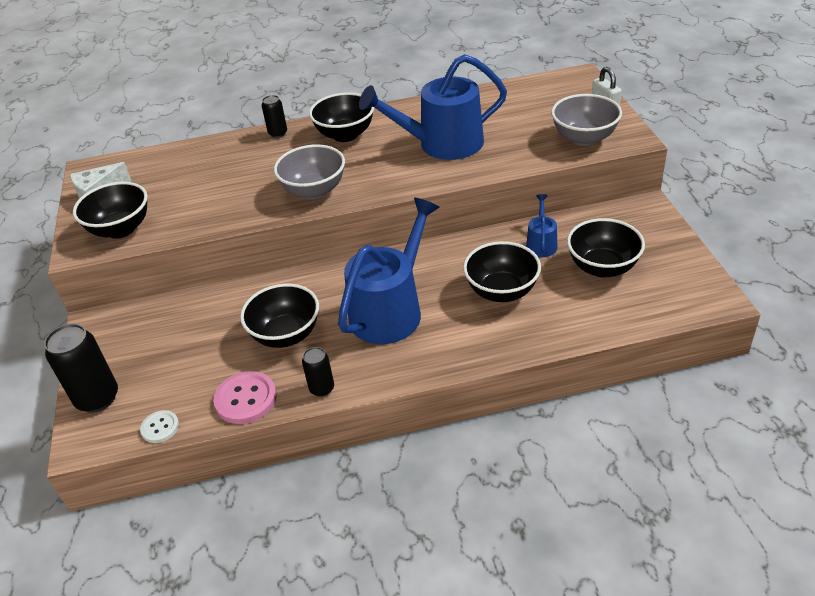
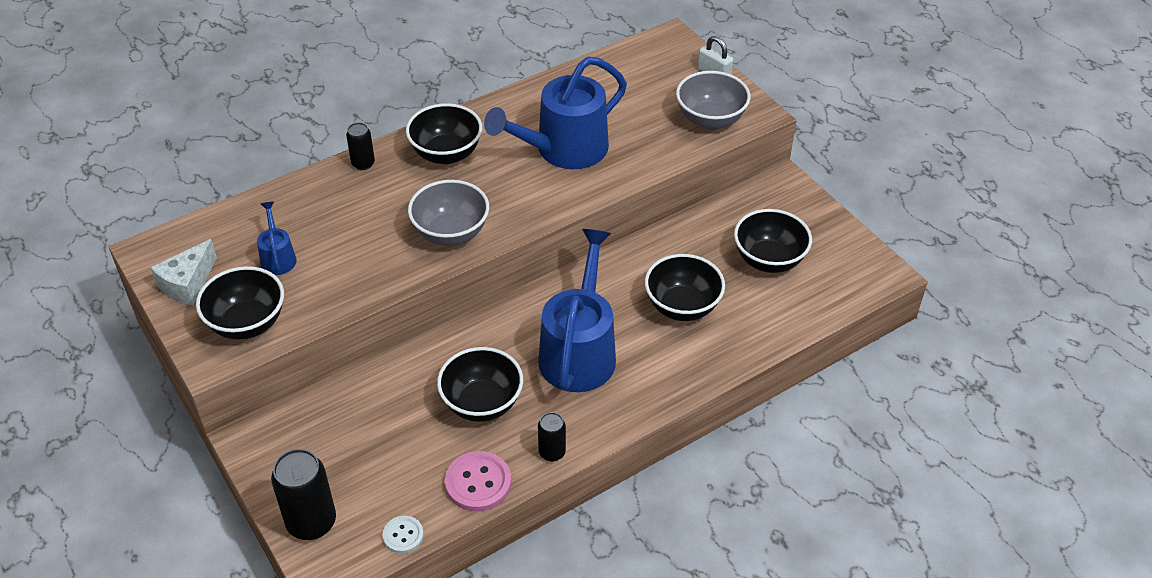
camera: 25 degrees left, 5 degrees up
(541, 244) = (698, 244): blue watering can -> blue watering can (278, 258)

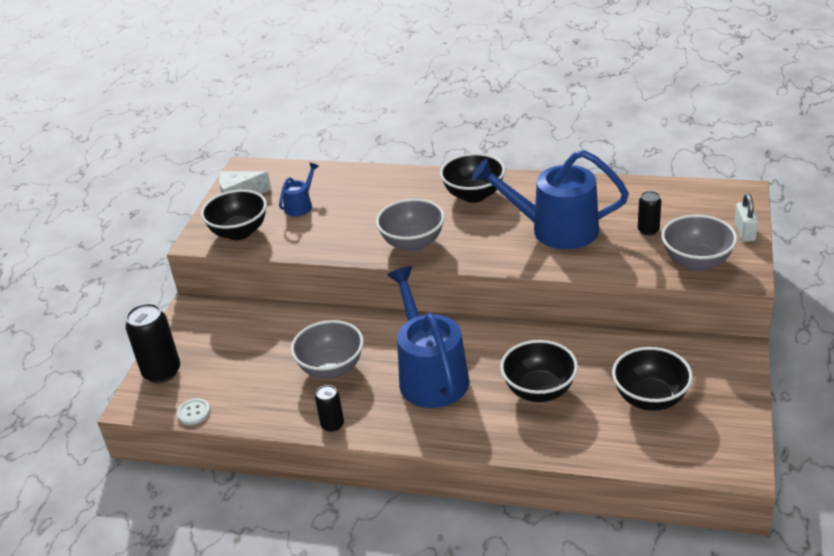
camera: 50 degrees right, 10 degrees down
(363, 164) = (416, 177): black can -> black can (648, 230)
(478, 483) = (269, 412): pink button -> none
(482, 403) = (331, 368): black bowl -> grey bowl
(579, 351) = (430, 375): blue watering can -> blue watering can turned 75 degrees counterclockwise

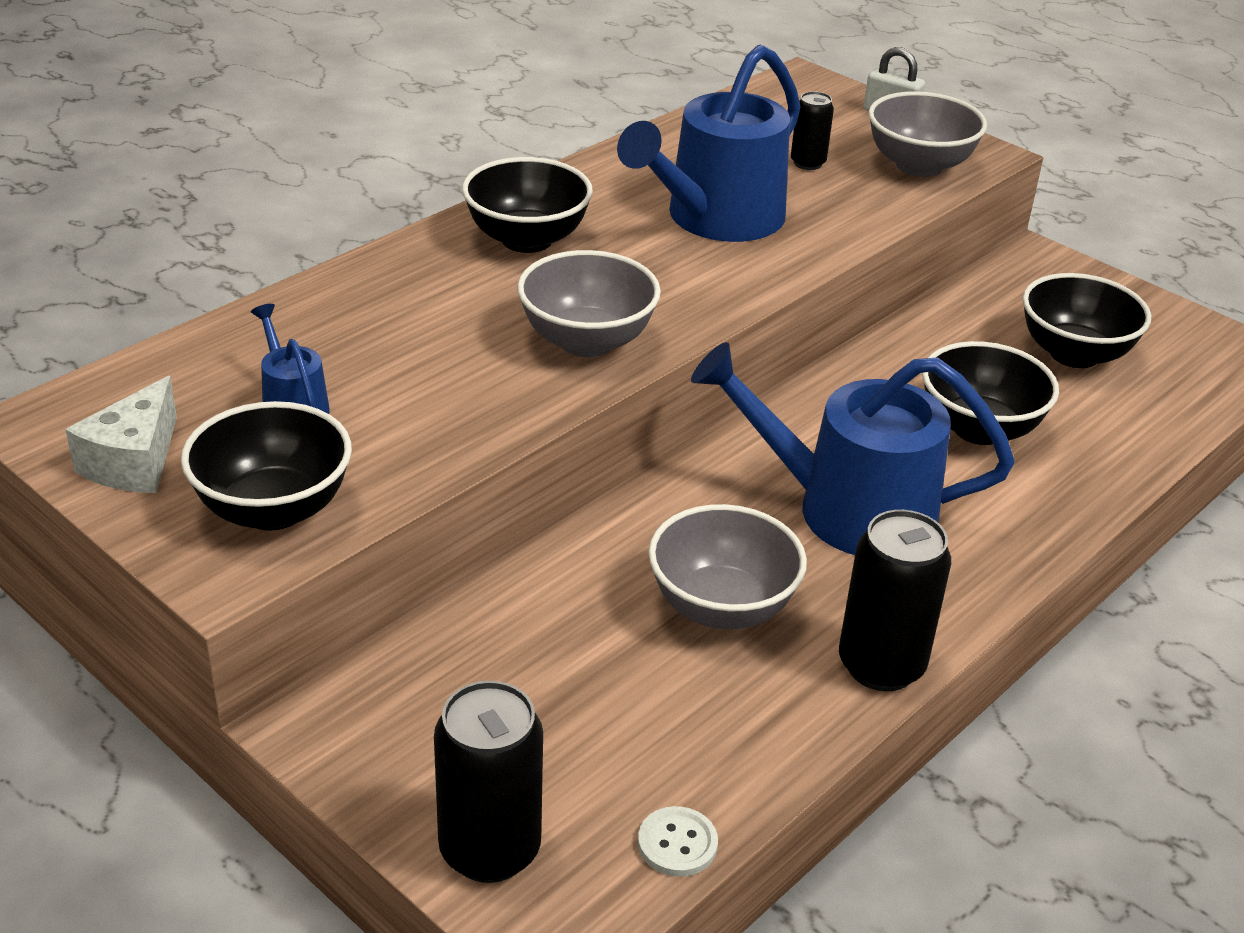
camera: 65 degrees left, 0 degrees up
(332, 425) = (881, 666): black can -> black can, size x1.79

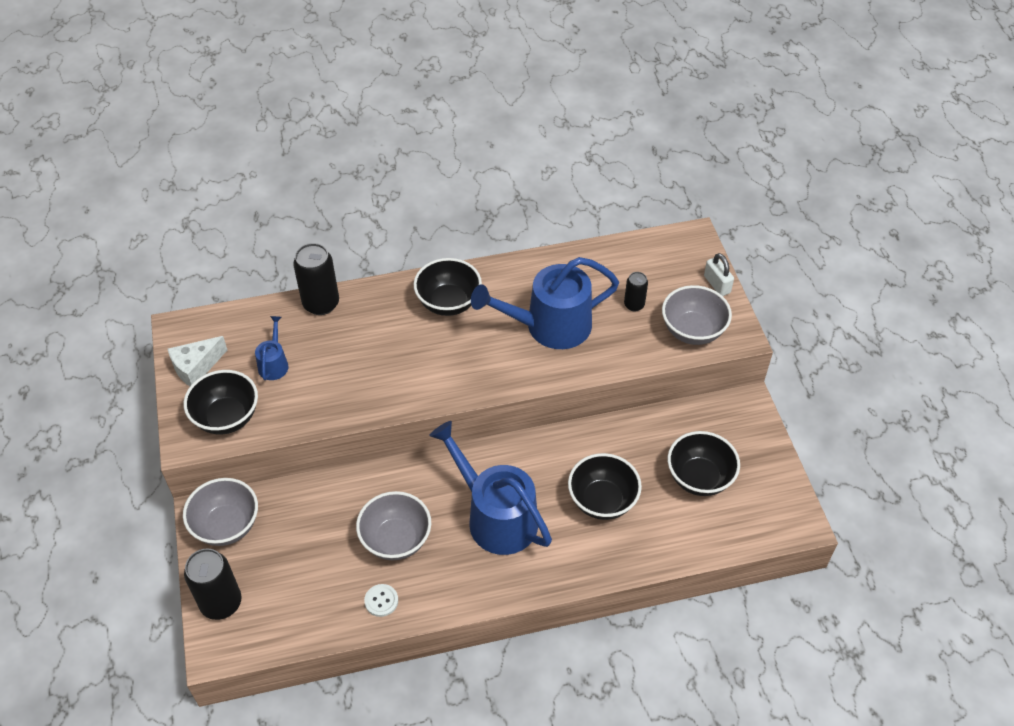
camera: 35 degrees right, 15 degrees up
(587, 341) = (421, 381): grey bowl -> grey bowl (227, 526)
(677, 844) = (286, 639): white button -> white button (381, 601)
(881, 666) = (434, 604): black can -> black can (321, 304)

